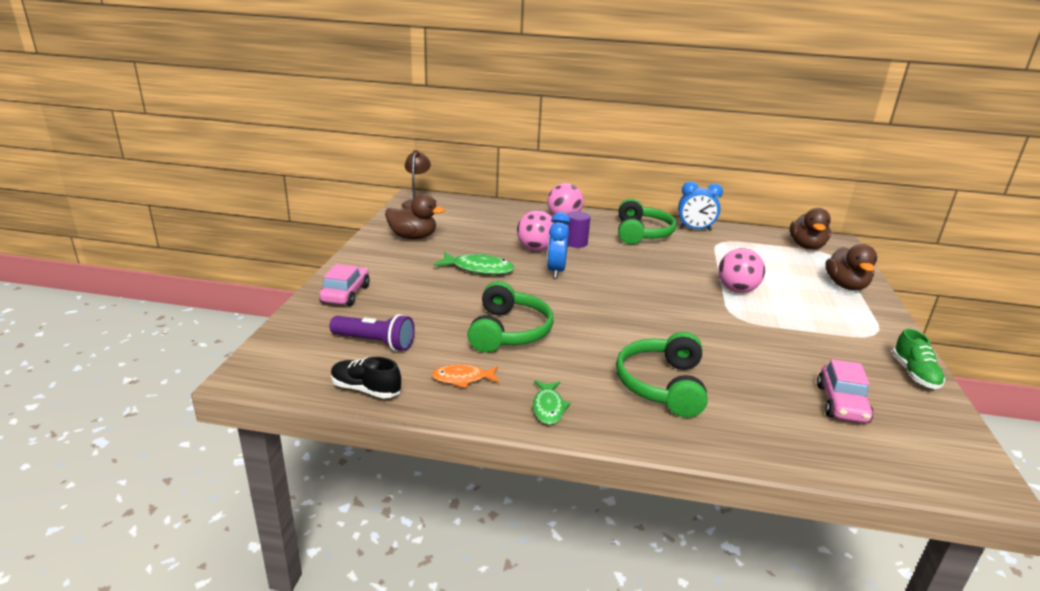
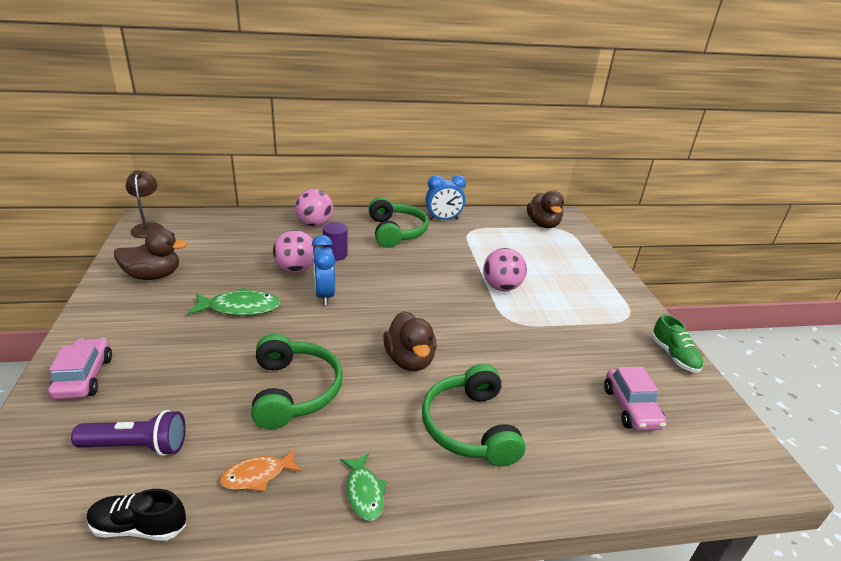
camera: 20 degrees left, 5 degrees up
(846, 286) = (588, 264): brown duck -> brown duck (409, 360)

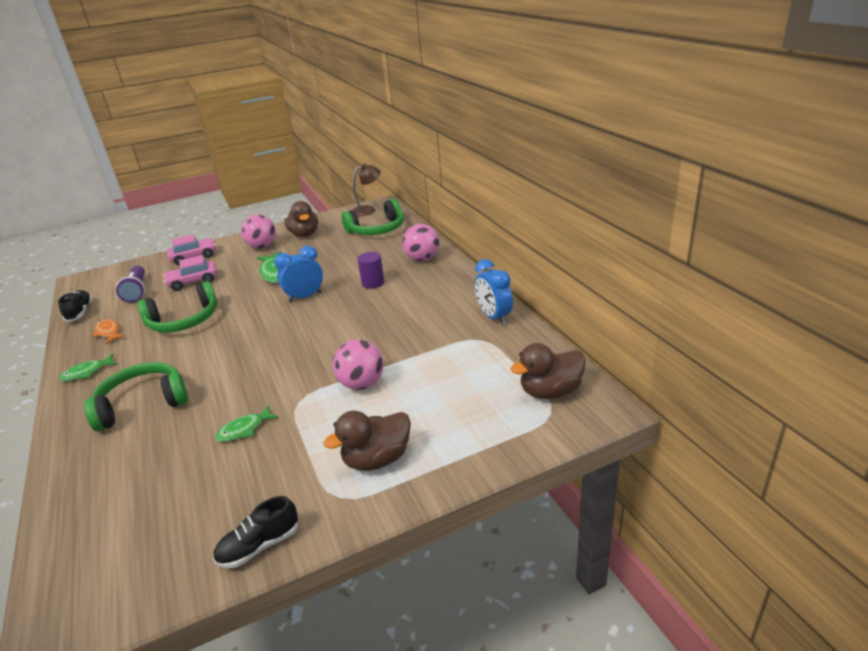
camera: 80 degrees right, 0 degrees up
(296, 269) = (339, 275): pink ball -> pink ball (262, 246)
(396, 232) = (440, 298): green headphones -> green headphones (377, 229)
(409, 360) = (224, 357): brown duck -> brown duck (377, 459)
(541, 354) = (244, 429): none -> green fish
(631, 408) = (162, 505): pink car -> pink car (193, 282)
(674, 356) = (259, 546): green shoe -> black shoe

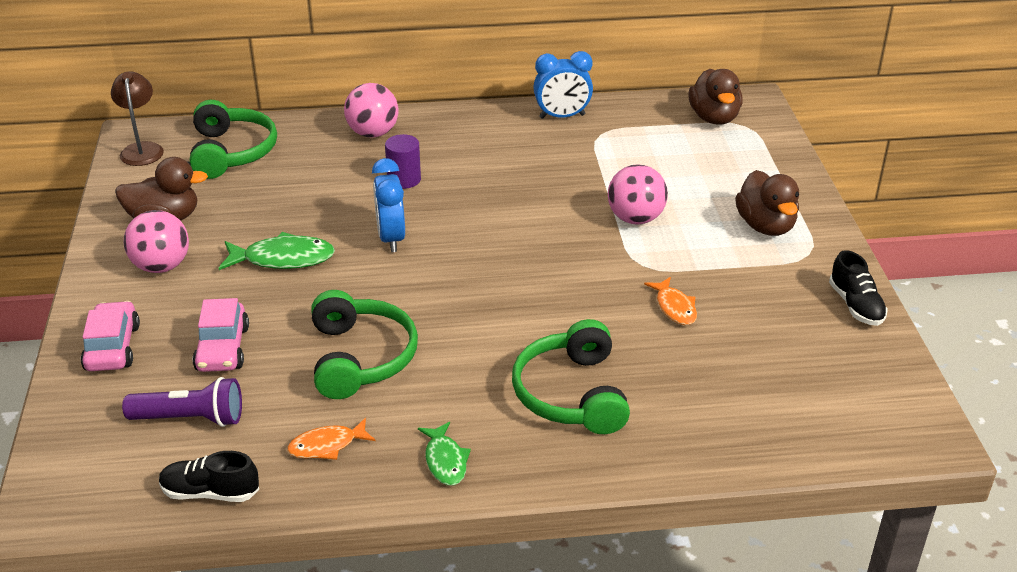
camera: 75 degrees left, 5 degrees up
(244, 429) = (674, 307): green fish -> orange fish

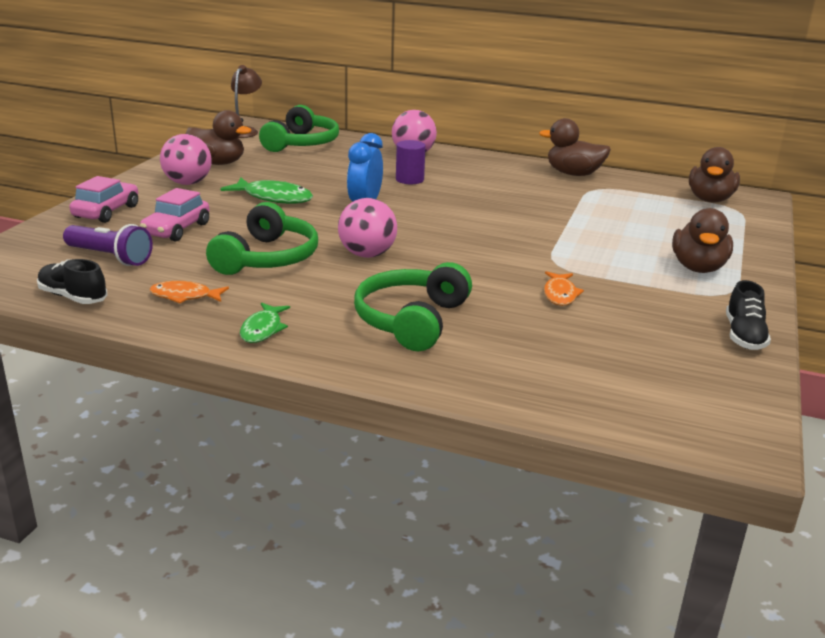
camera: 25 degrees right, 10 degrees down
(562, 116) = (573, 174): blue clock -> brown duck
(635, 218) = (578, 238): pink ball -> pink ball (367, 254)

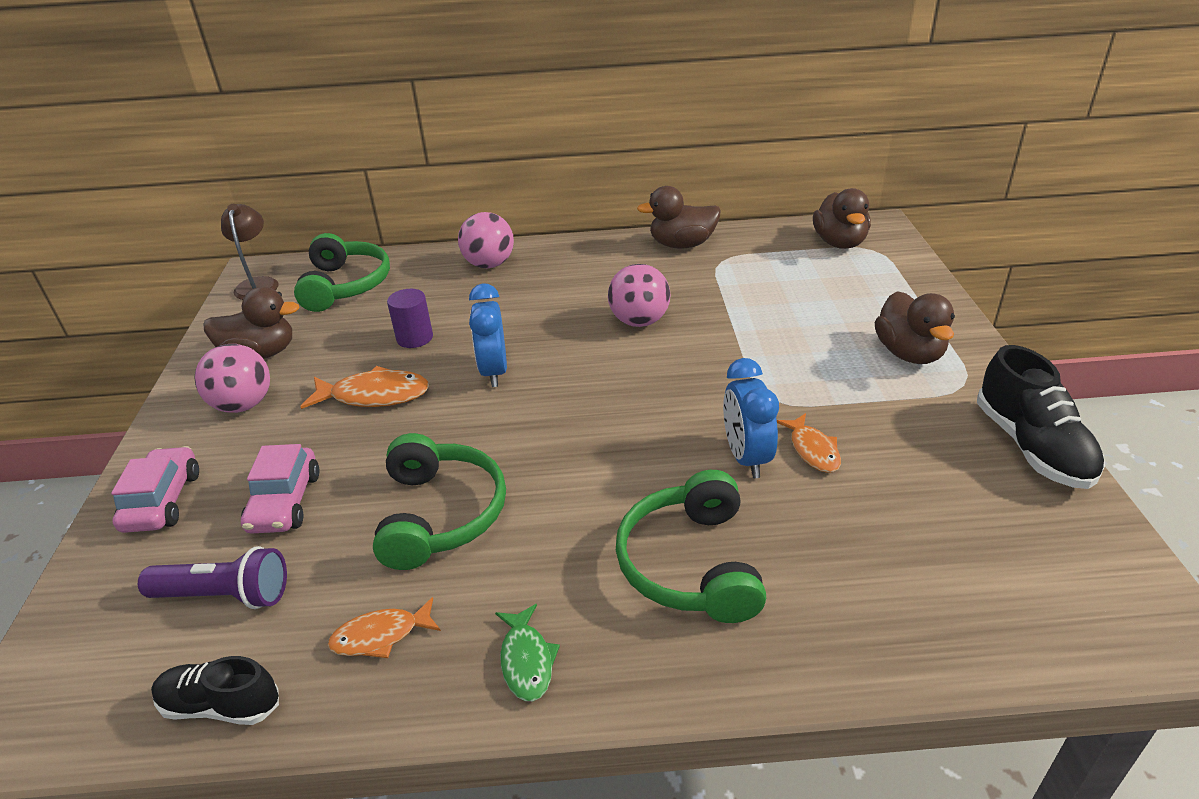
camera: 20 degrees left, 10 degrees up
(274, 198) = (374, 395): green fish -> orange fish
(367, 254) = (557, 461): pink ball -> pink ball (639, 321)
(409, 179) = (515, 309): purple cylinder -> purple cylinder (415, 338)
(505, 285) = (746, 457): none -> blue clock
(744, 336) = (1031, 446): black shoe -> black shoe, size x1.55

